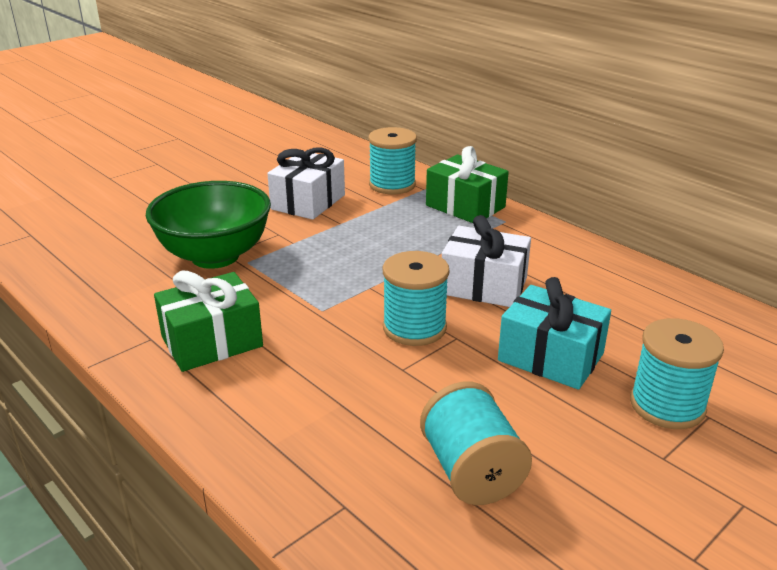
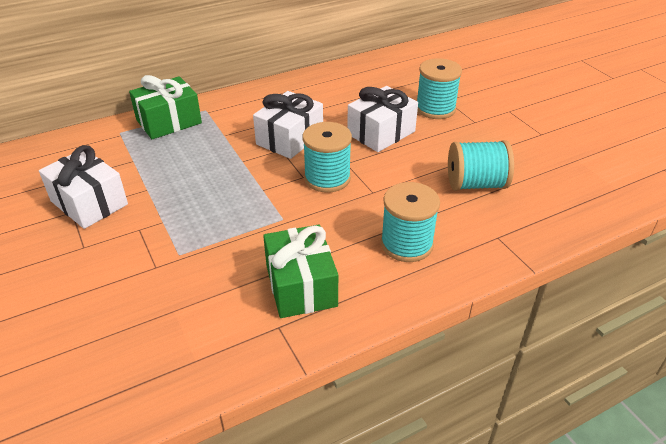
camera: 75 degrees left, 10 degrees up
(215, 256) = (154, 275): green bowl -> none
(392, 185) = (97, 149): turquoise spool -> turquoise spool (406, 244)
(550, 357) = (381, 133): turquoise gift -> white gift

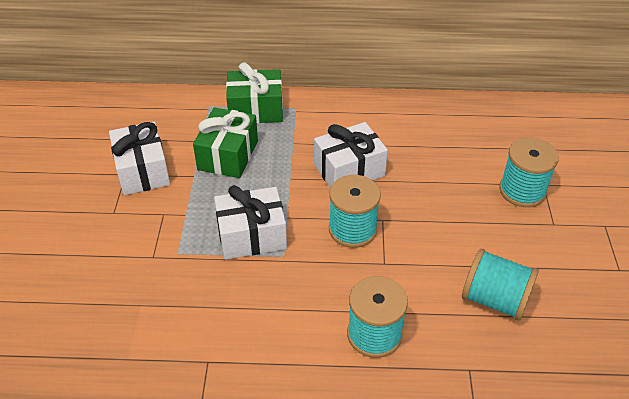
camera: 30 degrees right, 5 degrees up
(301, 286) = (252, 331): green gift -> green gift (228, 155)
(381, 133) = (442, 198): white gift -> white gift (252, 235)

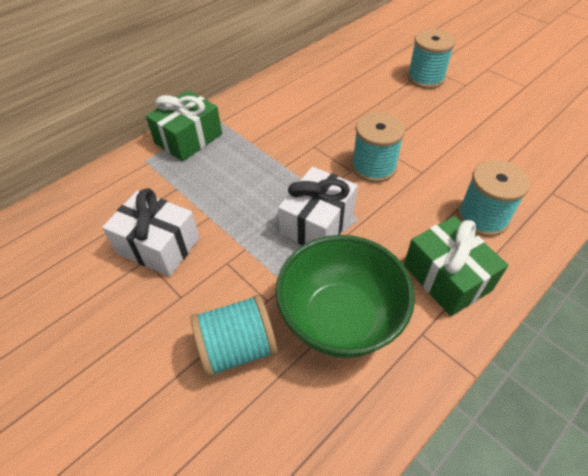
camera: 45 degrees left, 5 degrees up
(175, 306) = (340, 319): none -> green bowl
(228, 155) = (215, 183): green gift -> green gift (447, 277)
(349, 170) = (315, 133): white gift -> none
(494, 299) = (503, 145): turquoise spool -> turquoise spool (237, 348)

